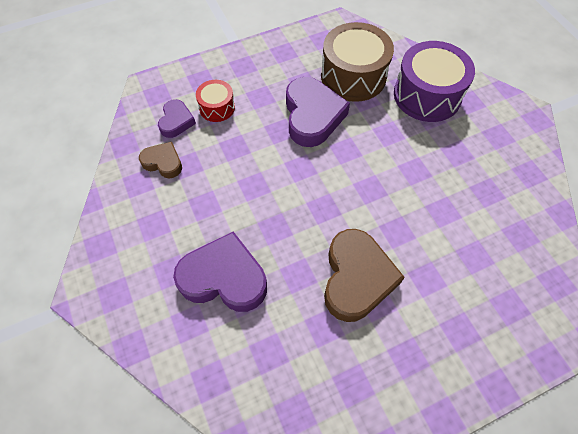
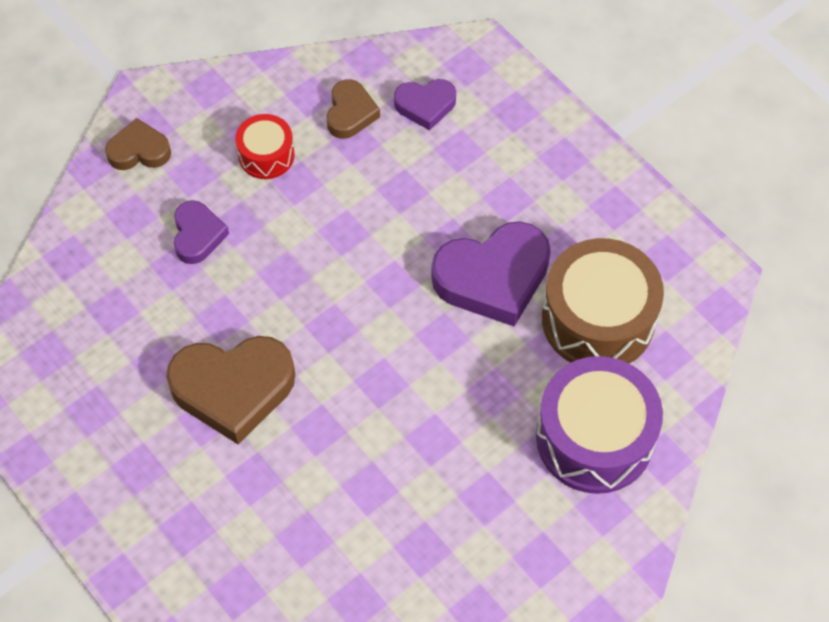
camera: 75 degrees right, 0 degrees up
(133, 306) = (139, 150): none -> brown heart
(217, 107) = (467, 148): red drum -> red drum (266, 155)
(224, 278) = (197, 235): purple heart -> purple heart, size x0.55

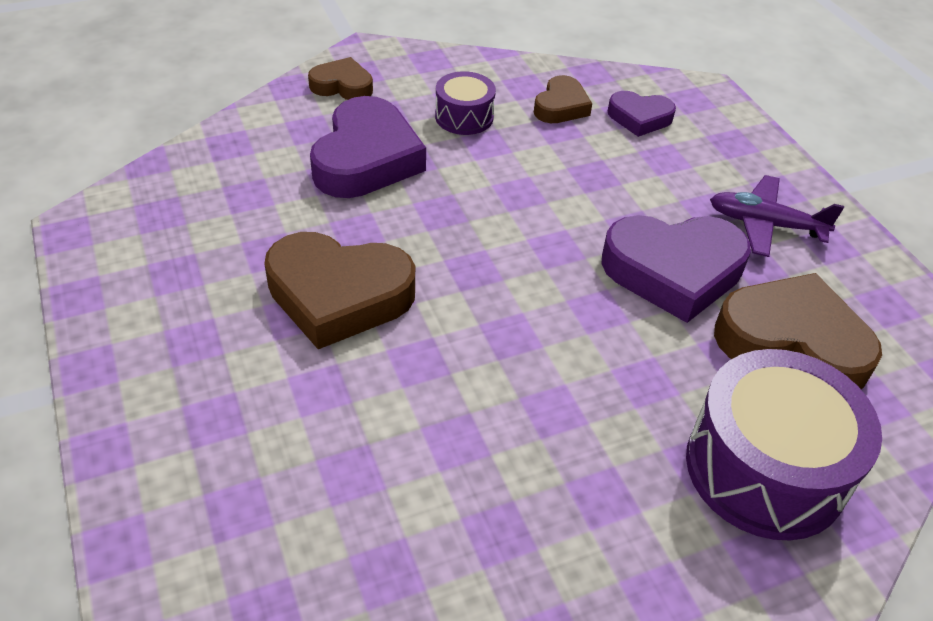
camera: 15 degrees right, 15 degrees down
(197, 235) = (366, 159): purple heart -> purple heart, size x1.83
(266, 155) = (464, 117): red drum -> purple drum
(558, 201) = (765, 224): none -> purple plane
(598, 319) = (792, 342): brown drum -> brown heart

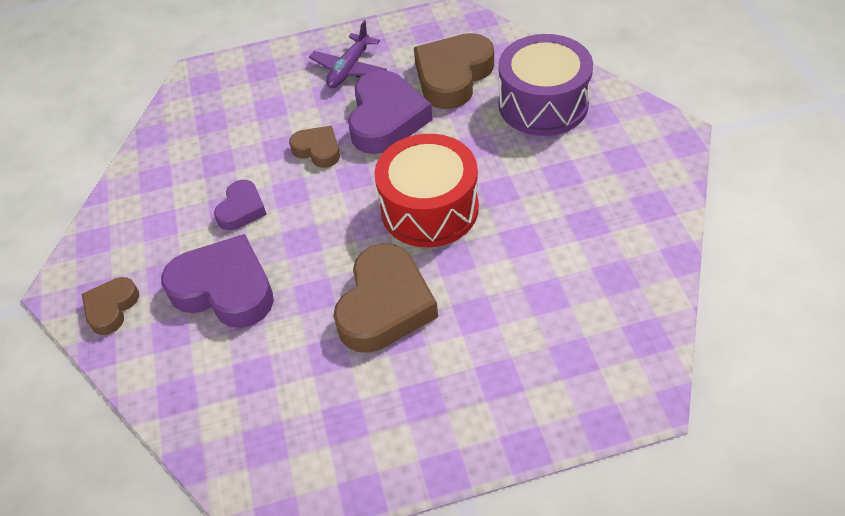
camera: 75 degrees left, 5 degrees up
(464, 117) = (186, 220): purple drum -> none
(506, 329) = (429, 208): none -> red drum
(561, 106) = (190, 158): brown heart -> brown heart (318, 150)
(639, 118) = (218, 114): purple heart -> purple heart (241, 209)

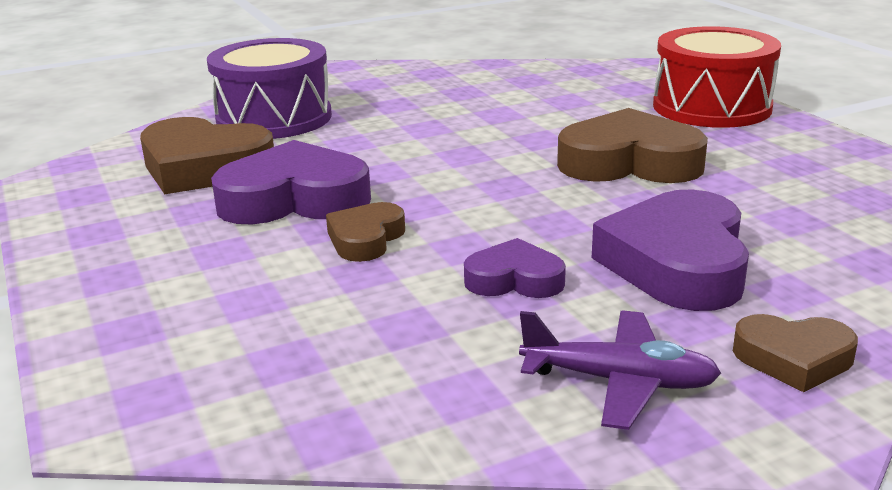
camera: 105 degrees left, 25 degrees down
(349, 69) = (159, 242): purple plane -> purple plane (618, 381)
(429, 208) = (467, 156): red drum -> red drum (711, 107)

